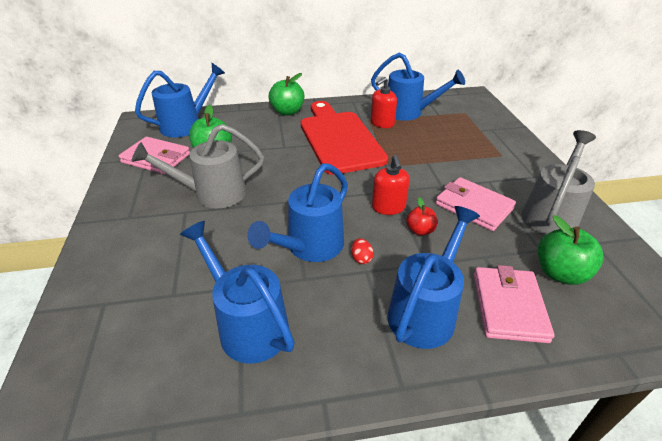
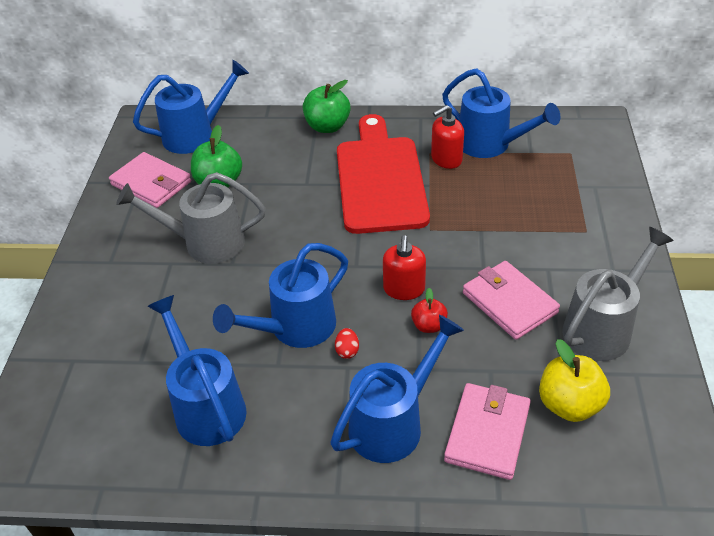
camera: 15 degrees right, 5 degrees up
(560, 273) = (569, 404): green apple -> yellow apple

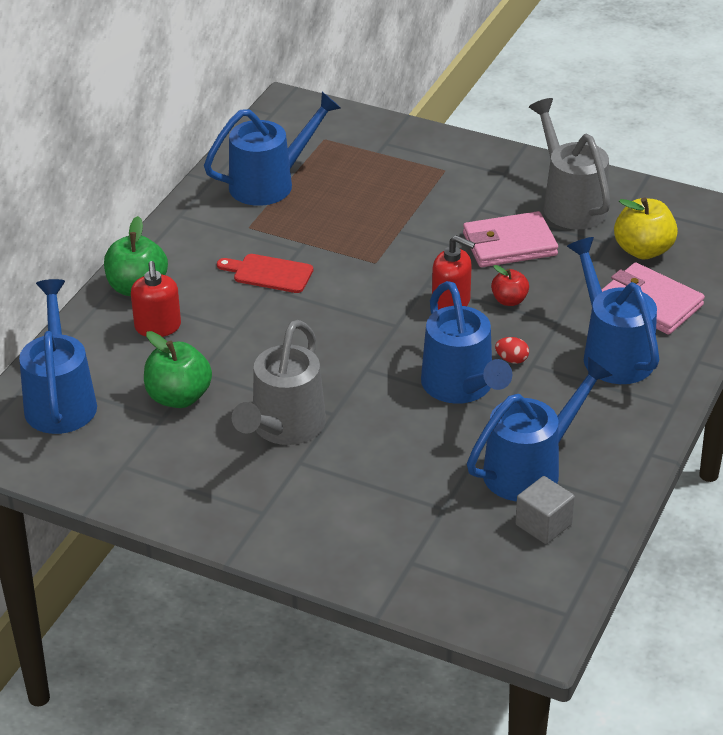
camera: 70 degrees left, 5 degrees down
(136, 435) = (543, 524): none -> grey cube
(151, 183) = (134, 456): pink wallet -> none
(206, 406) = (531, 469): blue watering can -> blue watering can turned 150 degrees clockwise
(380, 179) = (269, 273): red cutting board -> red cutting board, size x0.44
(446, 159) = (270, 219): red soap dispenser -> red soap dispenser (158, 327)

